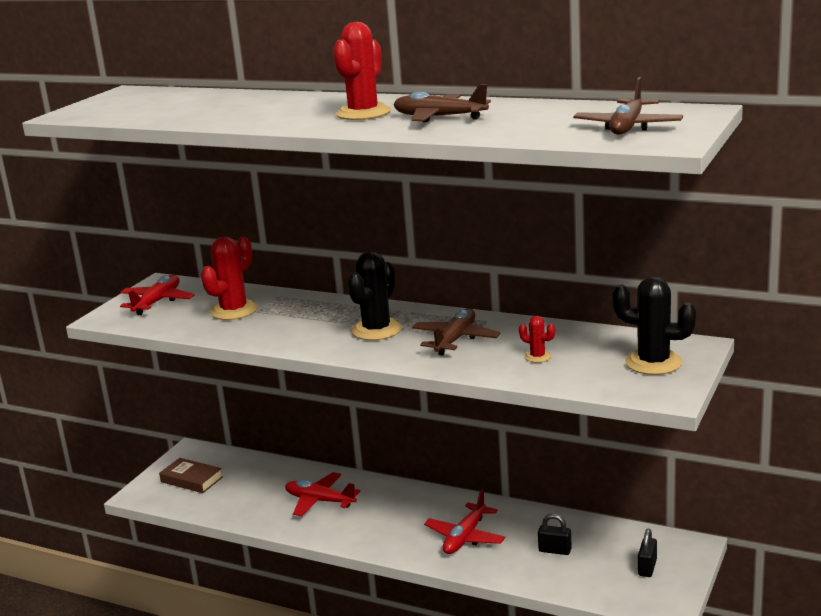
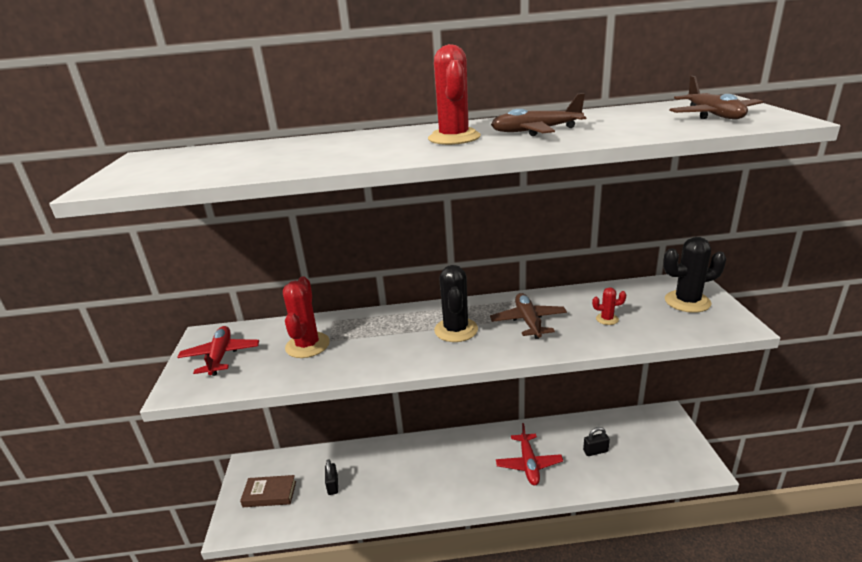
camera: 30 degrees left, 5 degrees up
(319, 501) = (395, 474): red plane -> none
(647, 568) = (661, 442): black padlock -> black padlock (333, 485)

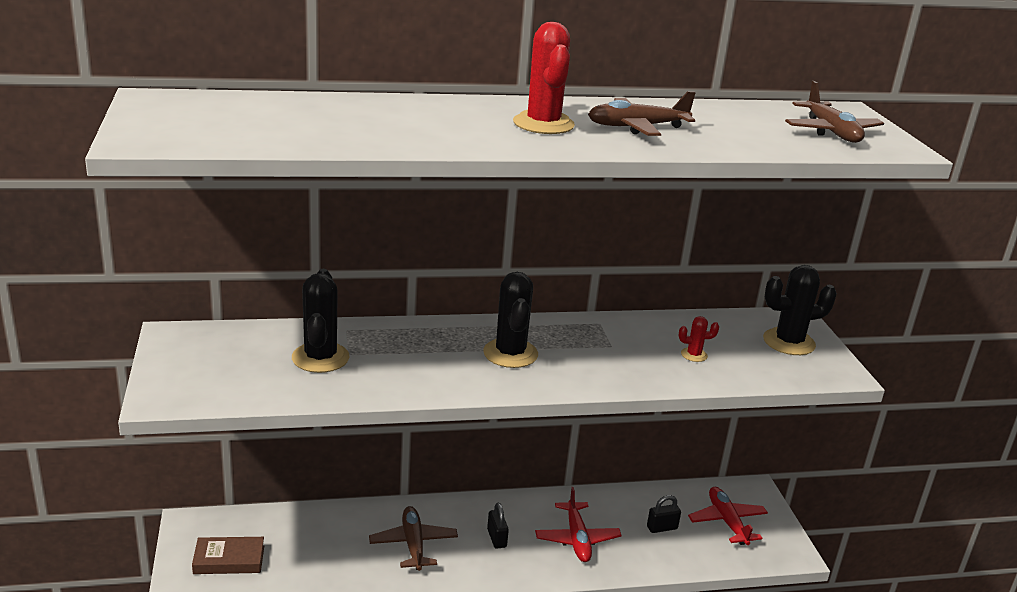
camera: 10 degrees left, 0 degrees up
(220, 356) = (205, 363): red plane -> red plane (727, 522)
(307, 345) = (320, 358): red cactus -> black cactus
(333, 485) = (316, 553): black padlock -> black padlock (496, 538)
(528, 321) = (599, 350): brown plane -> brown plane (413, 544)

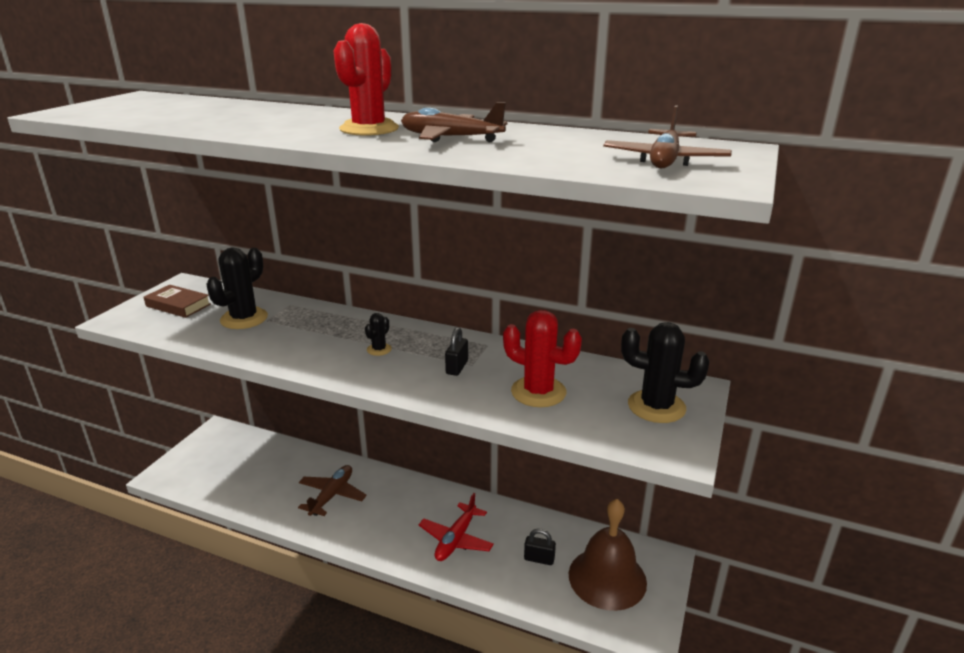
camera: 35 degrees right, 0 degrees up
(229, 560) = (212, 461): brown book -> brown book (178, 305)
(496, 538) = (394, 514): black padlock -> black padlock (457, 367)
(510, 353) = (379, 349): black cactus -> black cactus, size x0.50
(694, 355) = (538, 392): red cactus -> red cactus, size x2.02
(727, 522) = (607, 578): red plane -> brown bell

